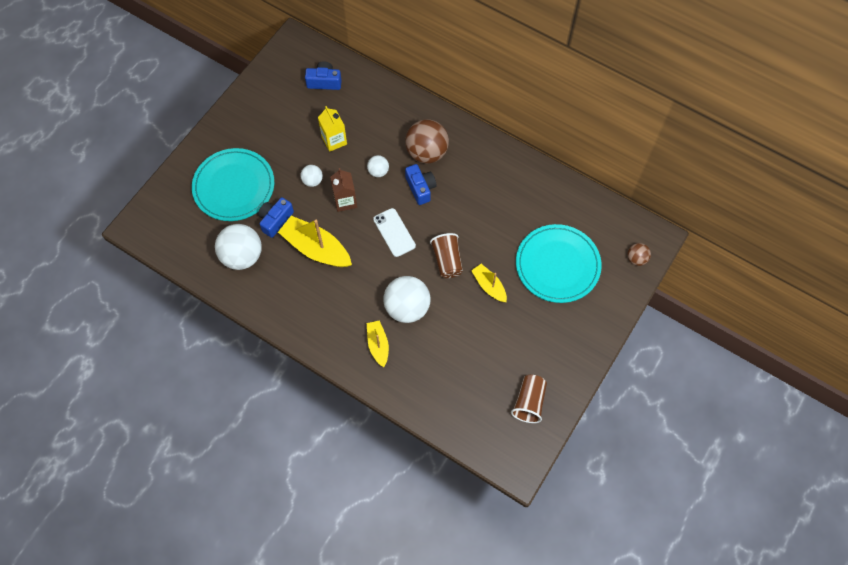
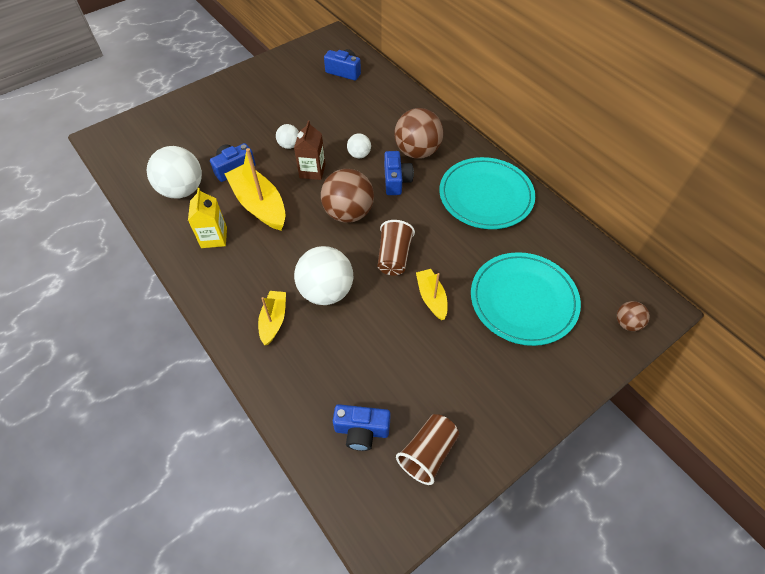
camera: 20 degrees right, 10 degrees down
(234, 186) = (211, 130): turquoise plate -> turquoise plate (486, 196)
(334, 140) = (329, 118): yellow carton -> yellow carton (214, 237)
(394, 232) = (348, 213): white phone -> brown ball
(478, 403) = (361, 430): none -> blue camera

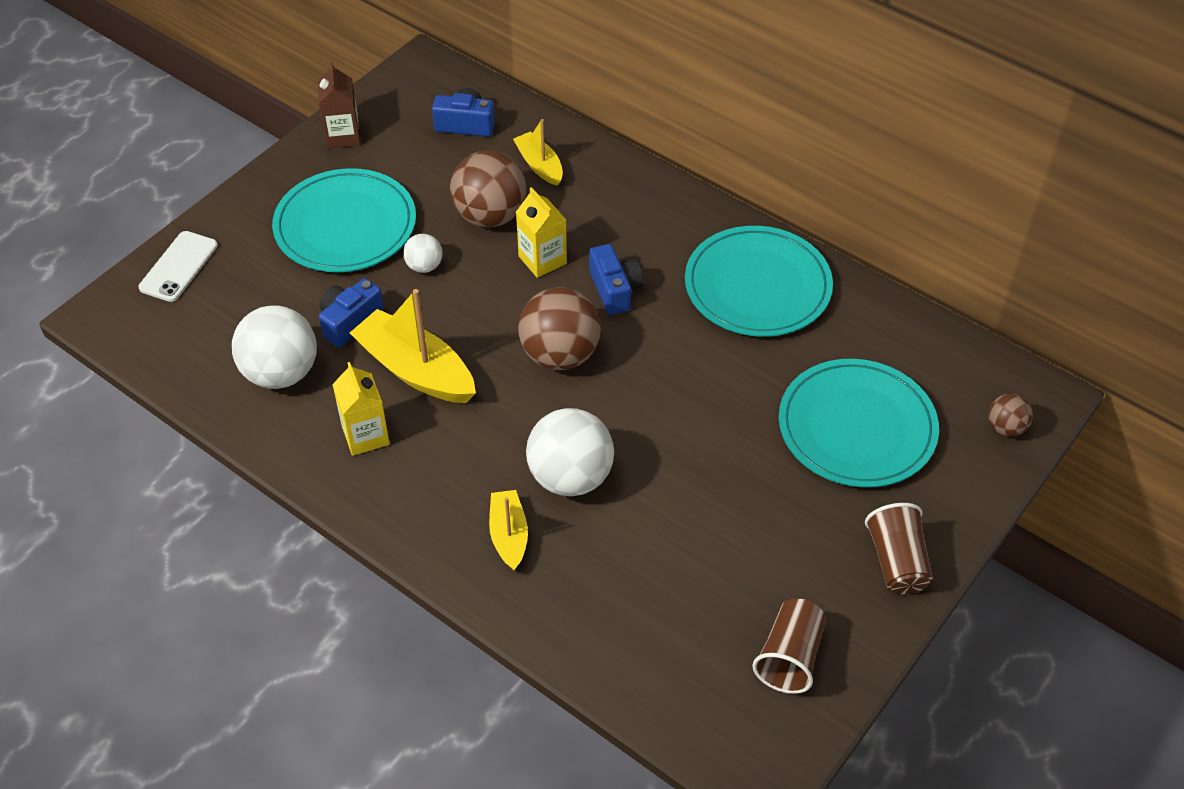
camera: 15 degrees left, 5 degrees down
(154, 119) = (179, 267): none -> white phone
(254, 114) = (345, 225): none -> turquoise plate
(312, 171) = (478, 300): brown carton -> brown carton (343, 136)
(359, 155) = (542, 260): white ball -> yellow carton
(361, 430) = (691, 651): blue camera -> none
(394, 257) = (652, 406): brown cup -> brown cup (897, 562)
(417, 152) = (631, 237): brown ball -> brown ball (490, 216)
(431, 298) = (726, 452): yellow boat -> yellow boat (539, 165)

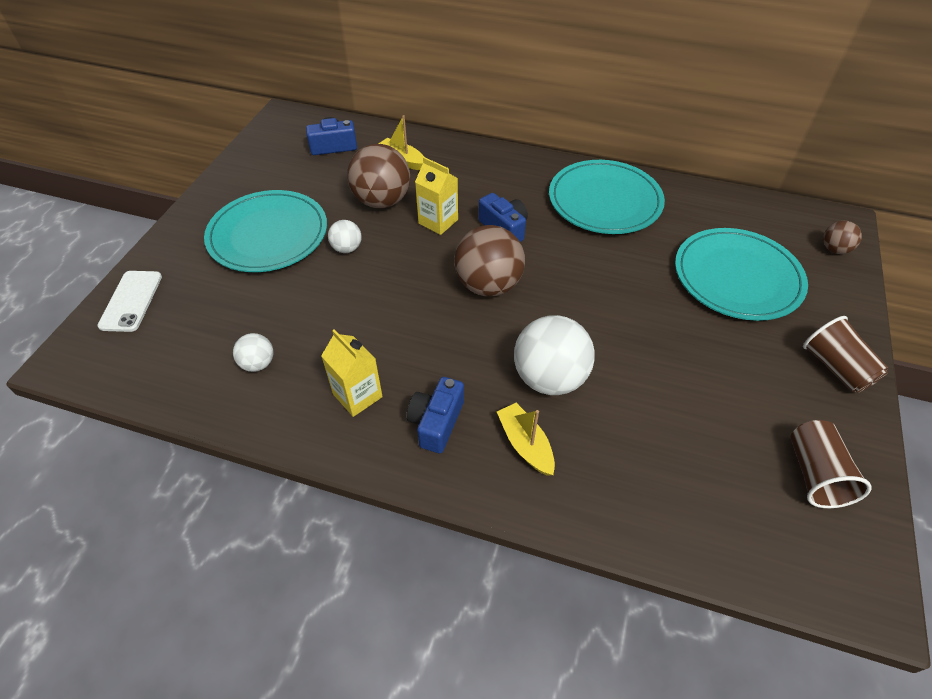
camera: 20 degrees left, 0 degrees up
(281, 373) = (258, 363): white ball -> white ball, size x0.50
(343, 136) = (240, 174): brown carton -> none
(350, 321) = (302, 305): blue camera -> blue camera (436, 422)
(415, 370) = (376, 329): yellow boat -> none

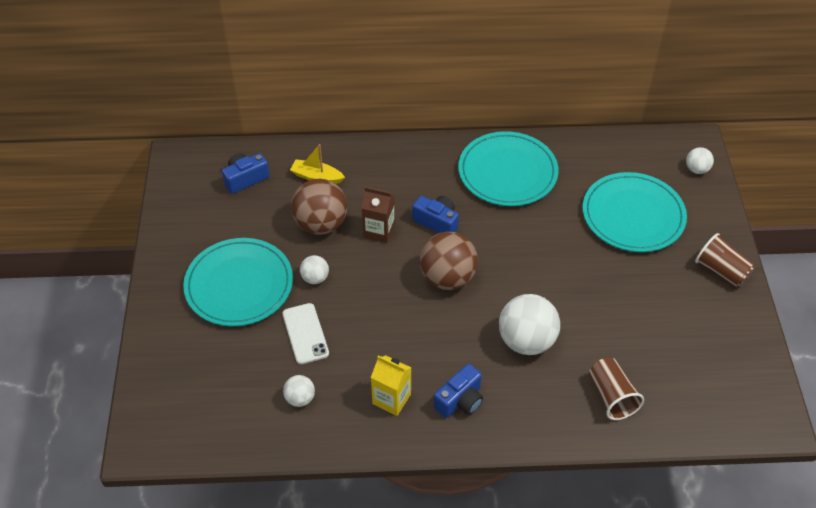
camera: 20 degrees left, 0 degrees up
(131, 301) = (159, 379): white phone -> white phone (305, 333)
(436, 422) = (460, 400): blue camera -> blue camera turned 135 degrees counterclockwise
(438, 221) = (379, 231): yellow carton -> brown carton
(525, 444) = (530, 396): yellow boat -> none
(814, 474) = (727, 354): brown cup -> brown cup (611, 396)
(834, 249) = (696, 169): brown ball -> white ball

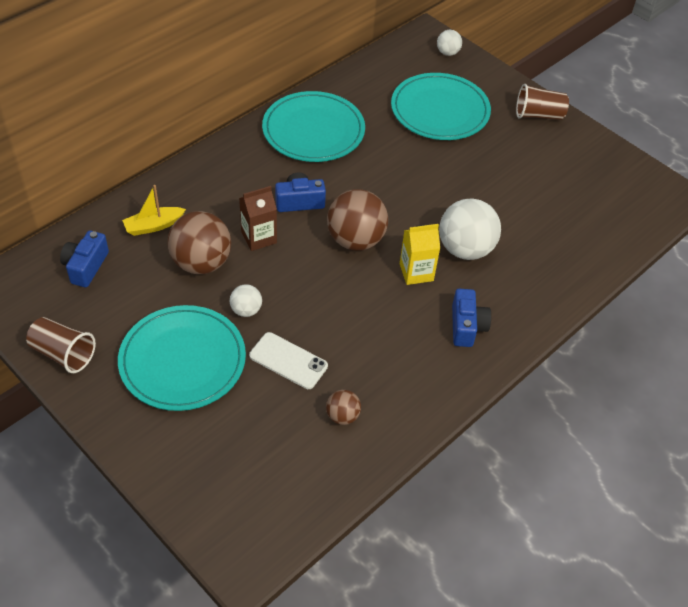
camera: 45 degrees left, 0 degrees up
(300, 398) = (342, 416): white ball -> brown ball
(391, 399) = (415, 362): yellow carton -> yellow carton (416, 272)
(611, 396) = (564, 249): brown cup -> brown cup (63, 354)

